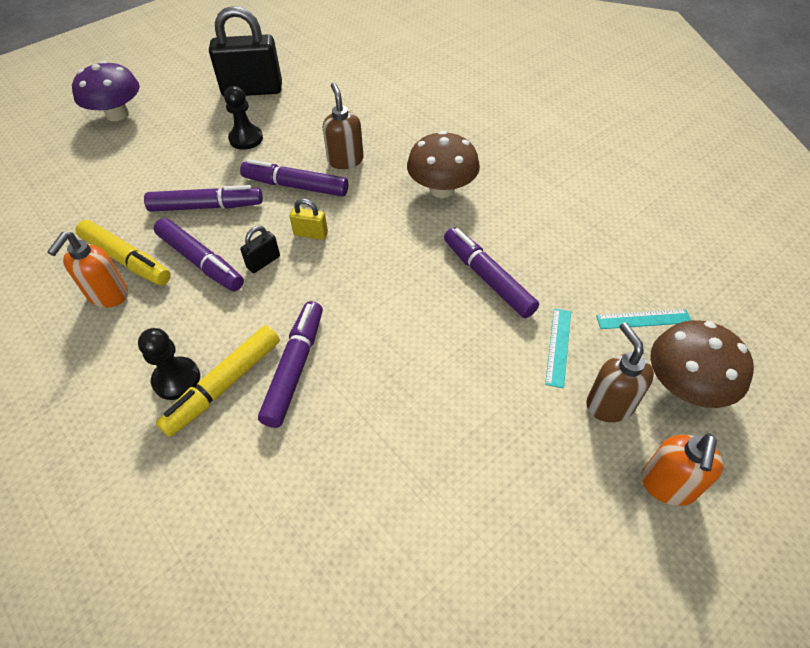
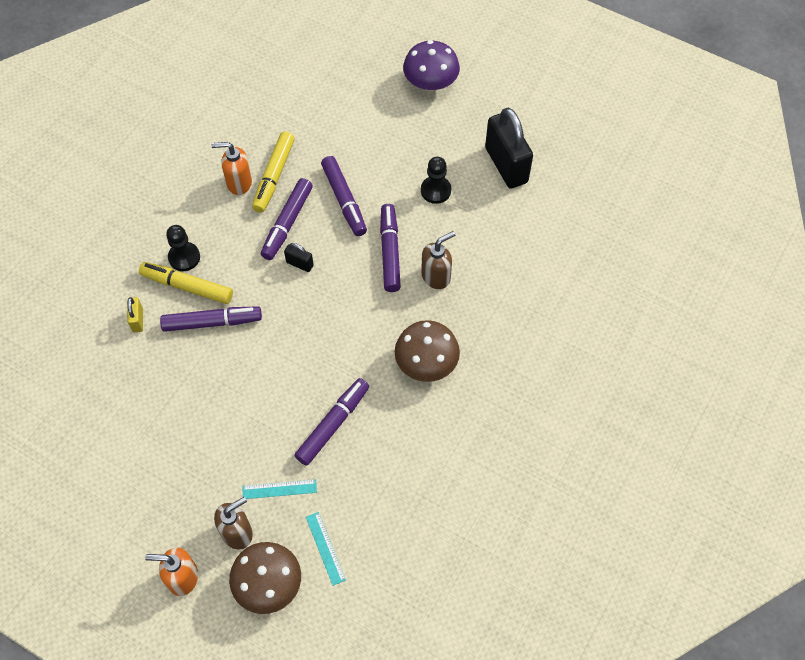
camera: 70 degrees right, 10 degrees up
(311, 234) = (339, 284): yellow padlock -> yellow padlock (137, 320)

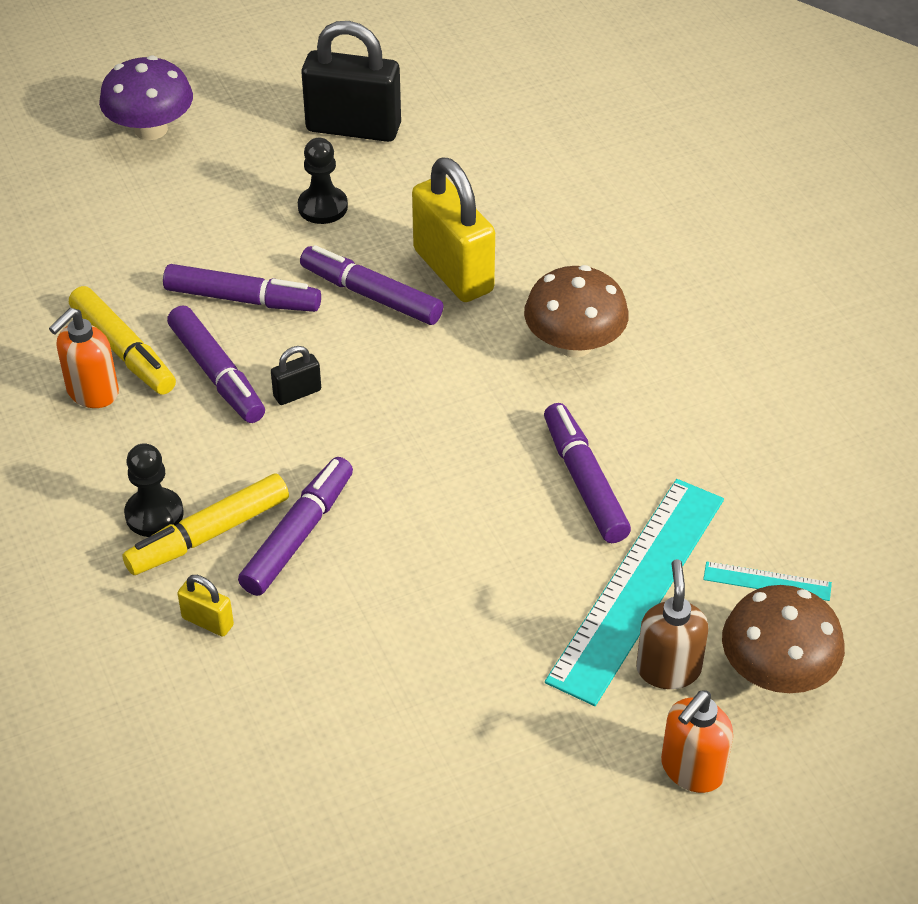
camera: 55 degrees left, 15 degrees down
(279, 489) = (637, 588): turquoise ruler -> turquoise ruler, size x2.34
(436, 276) = (453, 271): brown soap dispenser -> yellow padlock

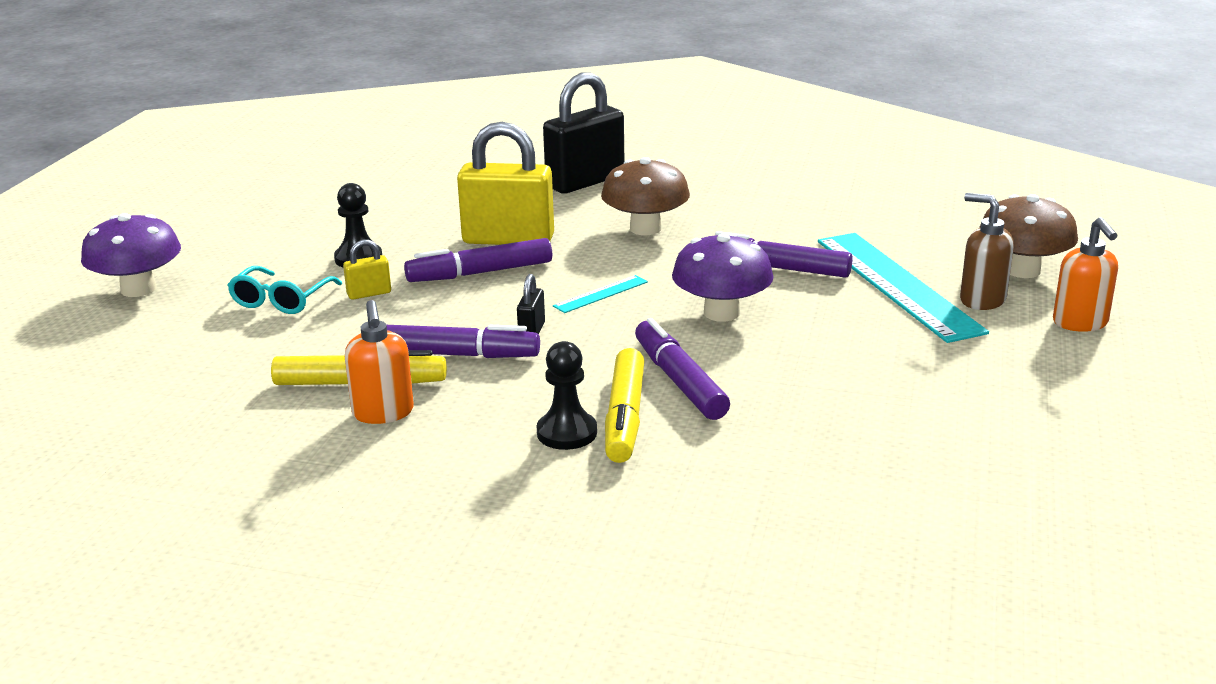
camera: 50 degrees left, 20 degrees down
(208, 216) = (281, 300): none -> turquoise glasses
(208, 621) = (719, 450): yellow padlock -> yellow padlock (369, 294)
(242, 299) = (395, 318): purple marker -> none
(353, 128) = (301, 222): black padlock -> black padlock (585, 182)
(450, 493) = (721, 313): none -> purple mushroom
(767, 581) = (941, 247): turquoise ruler -> turquoise ruler (600, 294)

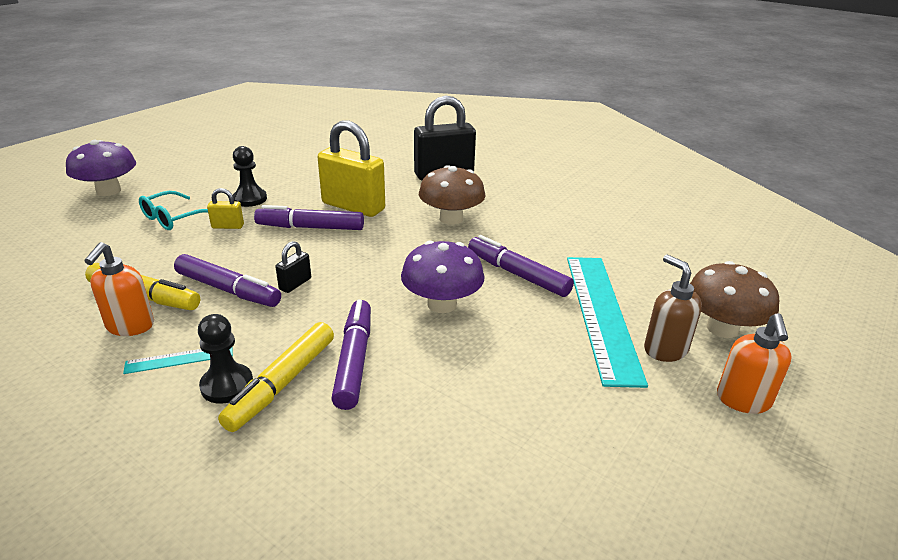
camera: 20 degrees right, 5 degrees up
(600, 294) = (371, 264): turquoise ruler -> turquoise ruler (179, 359)

